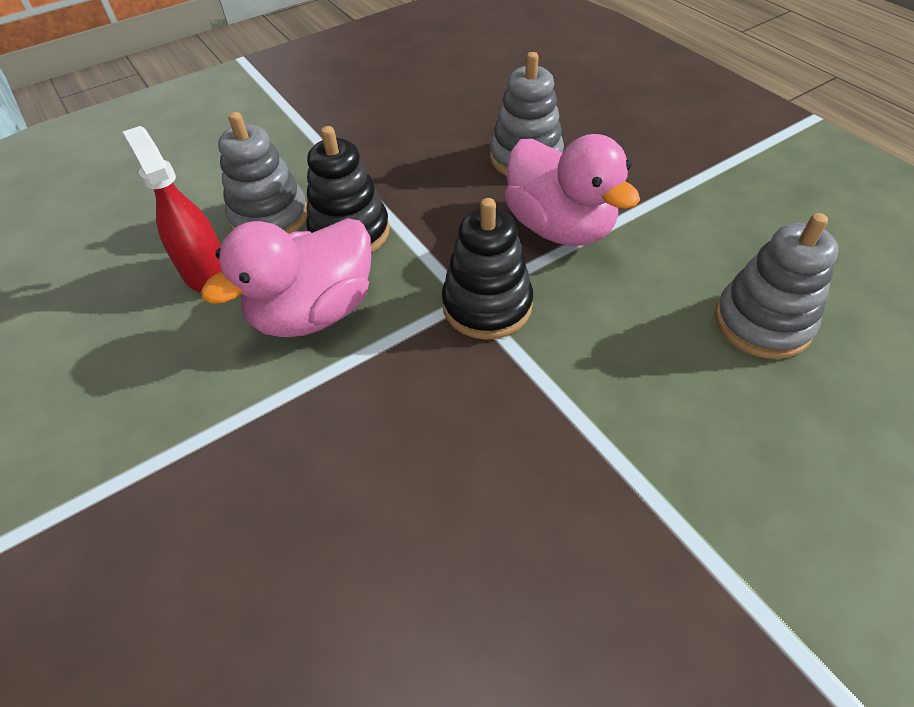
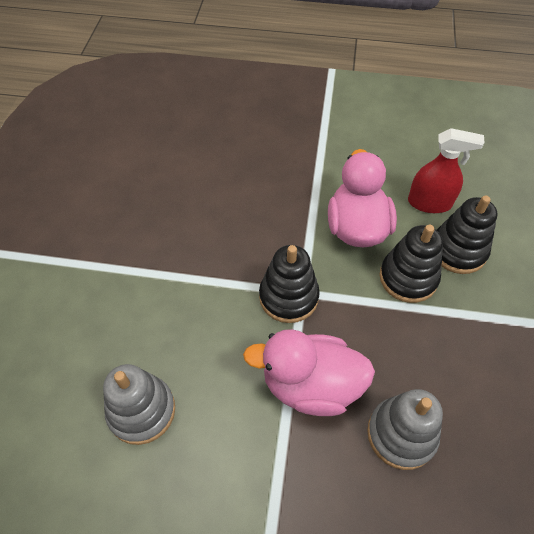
camera: 130 degrees right, 5 degrees up
(269, 217) = (458, 251): grey stacking toy -> black stacking toy

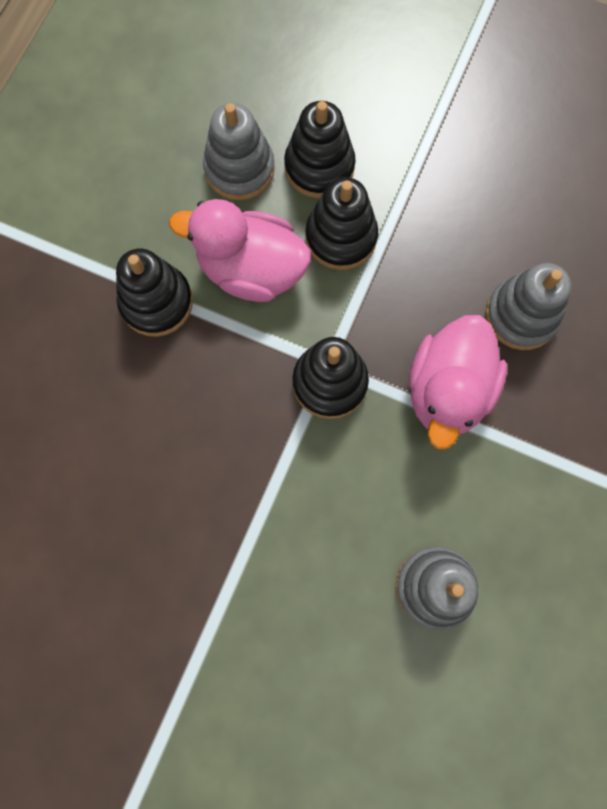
camera: 75 degrees left, 20 degrees up
(310, 181) = (156, 302): none -> black stacking toy
(429, 203) = (239, 169): red spray bottle -> grey stacking toy

